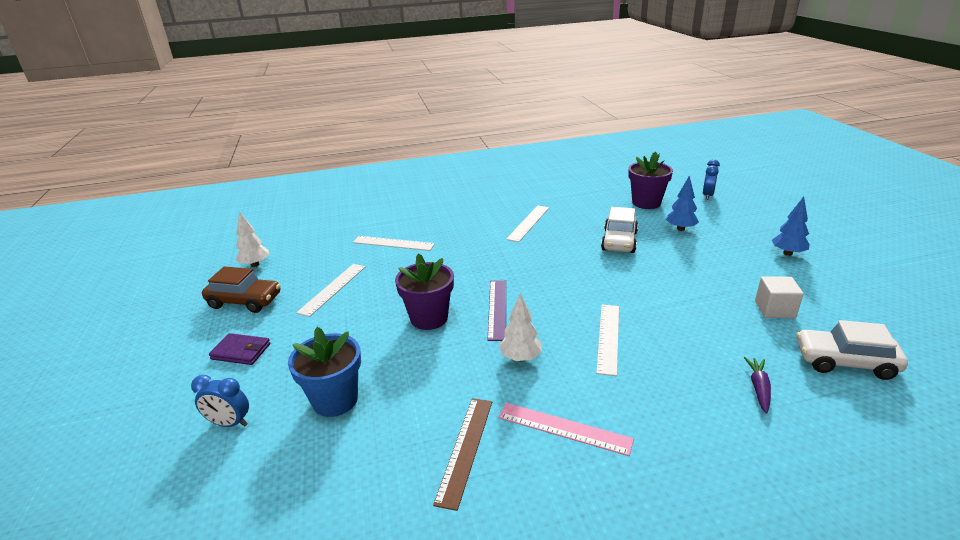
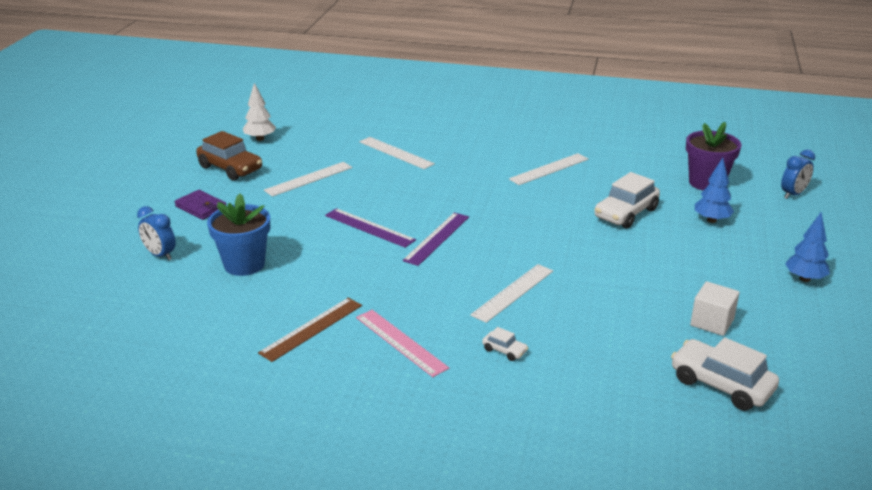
camera: 25 degrees right, 0 degrees up
(429, 318) = (369, 228): purple flower pot -> purple ruler
(520, 358) = (417, 282): white tree -> none
(660, 399) = (504, 351): none -> white car
(758, 388) = (605, 374): purple carrot -> none

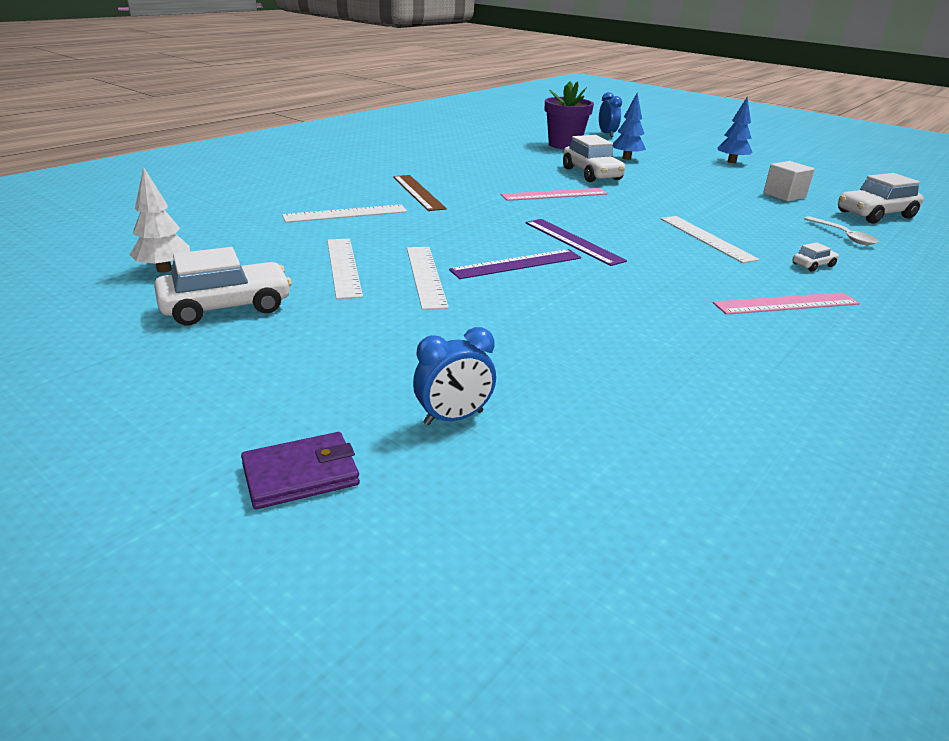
camera: 65 degrees left, 0 degrees up
(201, 207) = (327, 353): purple wallet -> purple wallet (301, 474)
(230, 168) = (226, 307): brown car -> white car
(244, 264) = (545, 354): blue flower pot -> none
(312, 329) = (741, 344): brown ruler -> brown ruler (418, 192)
(540, 209) = (554, 194): none -> pink ruler
(549, 169) = (477, 174): white ruler -> white ruler (425, 276)
(613, 365) = (843, 236): none -> white spoon

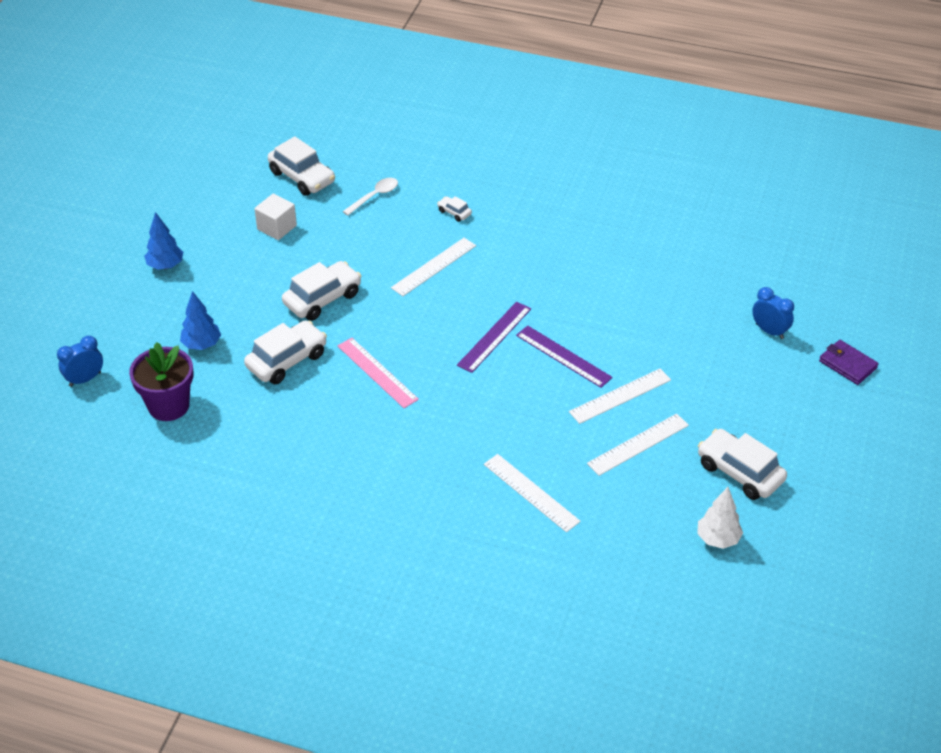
camera: 110 degrees left, 15 degrees up
(418, 192) = (436, 467): brown ruler -> none
(669, 194) = (322, 299): none -> white car
(786, 303) = (536, 224): pink ruler -> none

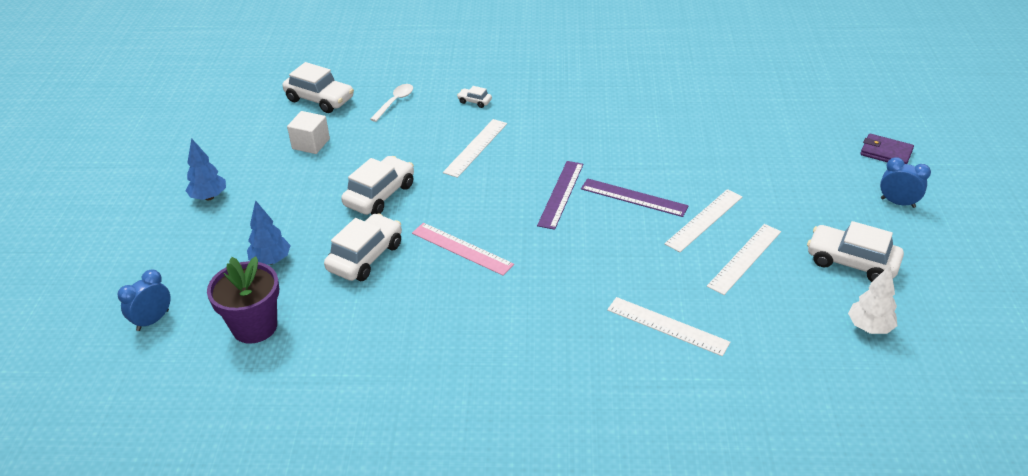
camera: 15 degrees left, 5 degrees down
(769, 331) = (803, 140): blue clock -> blue clock (897, 203)

